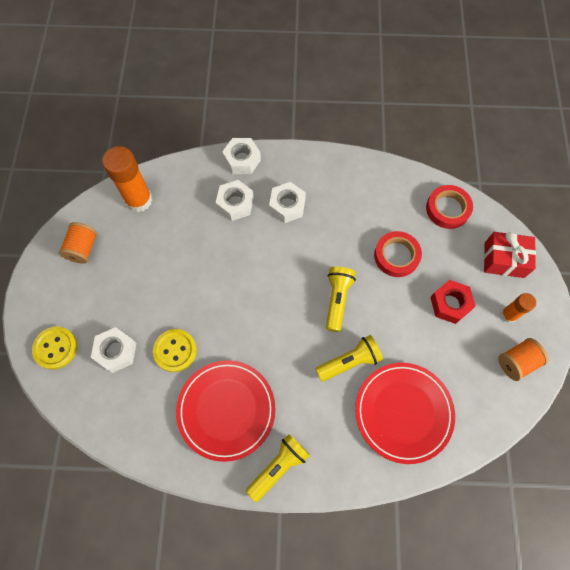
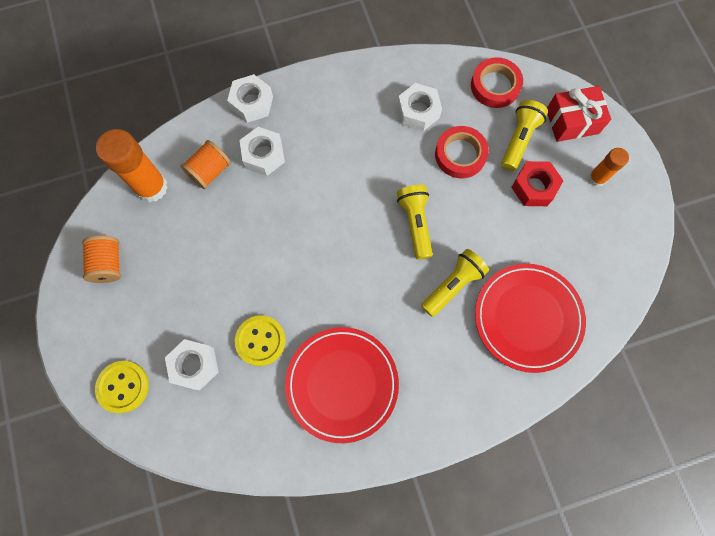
camera: 20 degrees left, 5 degrees up
(278, 467) = (420, 423): yellow flashlight -> yellow flashlight (519, 140)
(287, 206) = (322, 138): white nut -> white nut (418, 111)
(516, 362) = (622, 225): orange spool -> orange spool (210, 171)

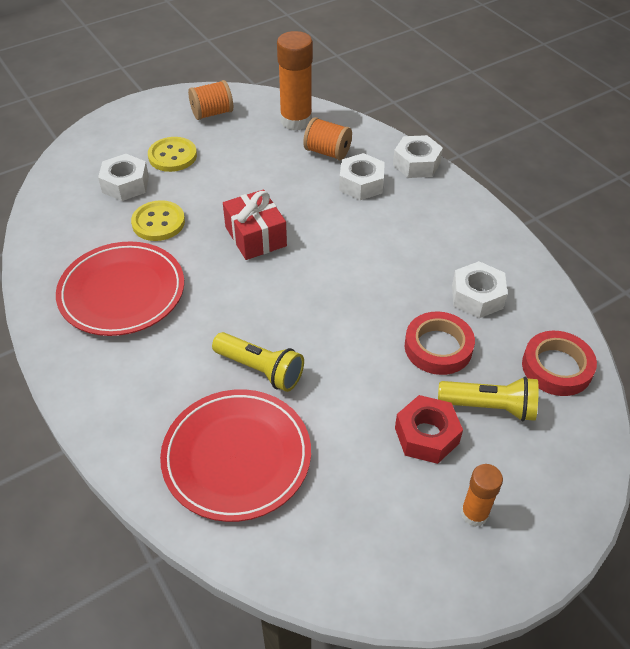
camera: 75 degrees right, 25 degrees down
(123, 386) = (99, 146): yellow button -> yellow button (172, 156)
(415, 223) = (328, 320): yellow flashlight -> none
(572, 121) = (551, 467): red gift -> red gift (255, 236)

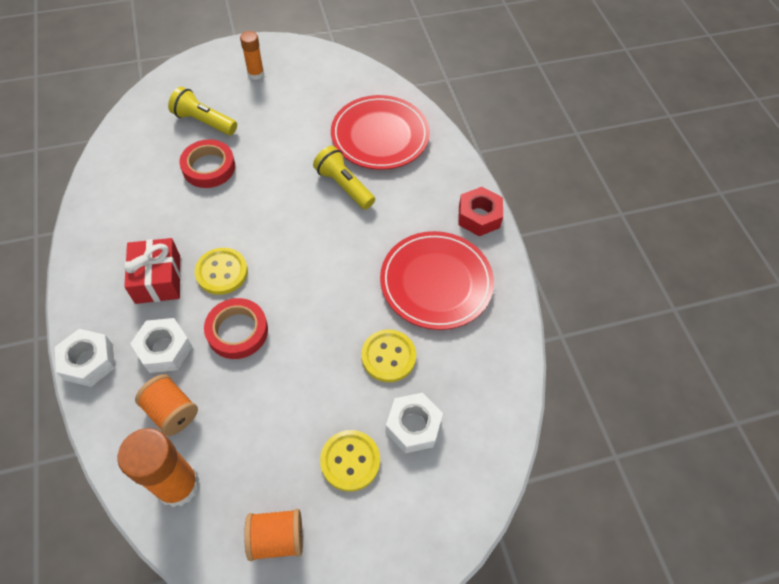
camera: 165 degrees left, 10 degrees up
(255, 236) = (300, 310): red gift -> red gift (158, 279)
(350, 248) = (222, 272): none -> yellow button
(426, 435) = (255, 117): red nut -> red nut (479, 216)
(477, 296) = (150, 197): white nut -> none
(556, 367) = (139, 132): red tape -> red tape (237, 331)

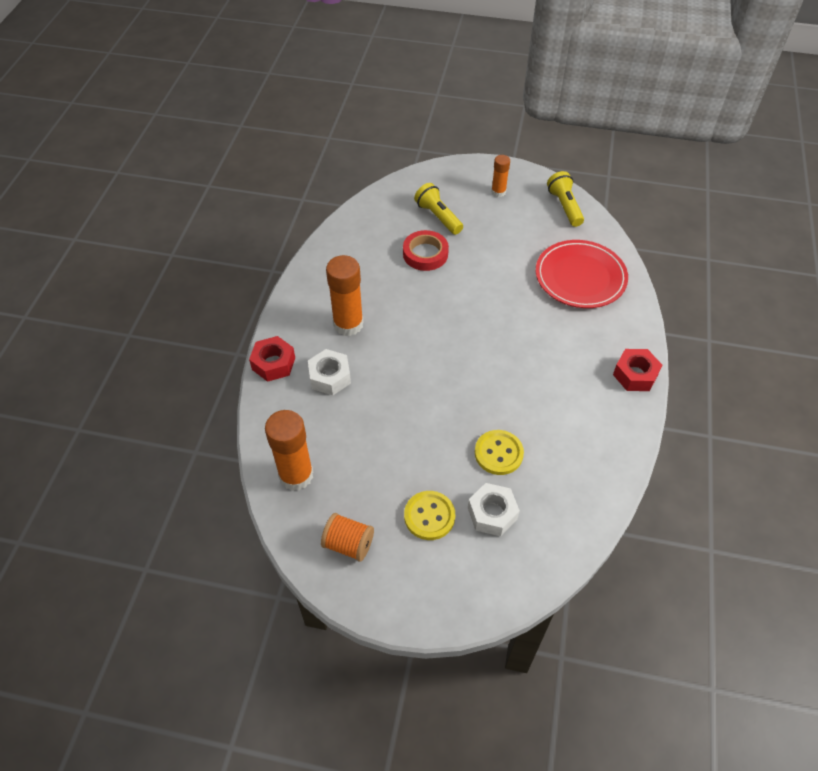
camera: 30 degrees right, 5 degrees down
(89, 362) = (273, 363): white nut -> red nut
(158, 279) = (348, 324): red gift -> orange glue stick
(172, 411) = (315, 423): orange spool -> none
(222, 272) = (398, 337): yellow button -> none
(237, 331) = (389, 385): red tape -> none
(344, 186) = (528, 307): yellow flashlight -> yellow flashlight (564, 206)
(436, 282) = (568, 413): red plate -> none

